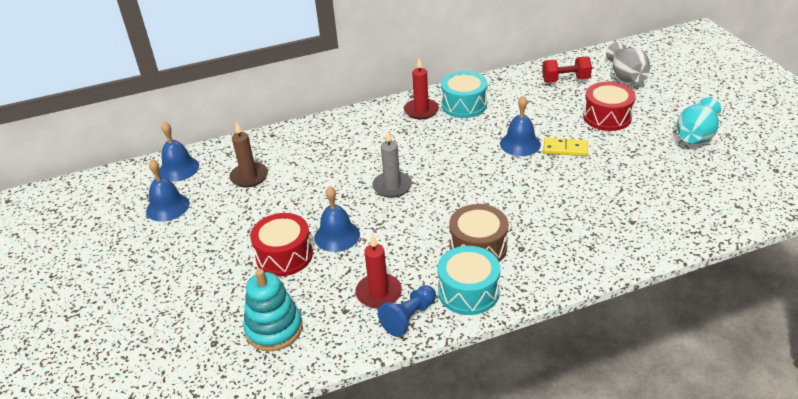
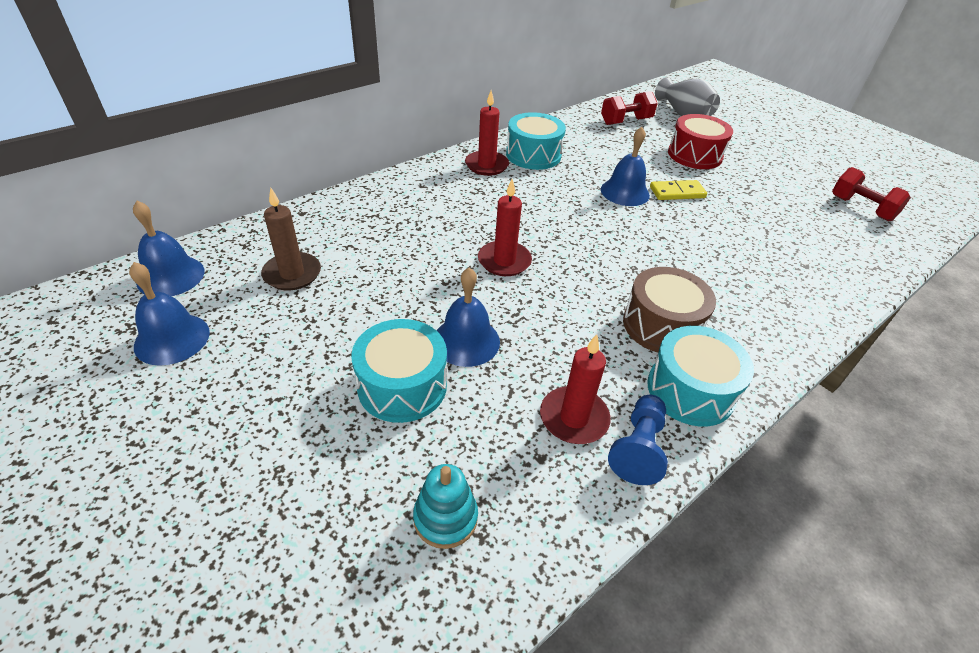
camera: 25 degrees left, 5 degrees up
(274, 329) = (445, 518): turquoise stacking toy -> turquoise stacking toy, size x0.66
(284, 255) = (402, 385): red drum -> turquoise drum
(392, 186) = (504, 261): grey candle -> red candle
(695, 135) = (793, 166): turquoise vase -> none
(730, 181) = (861, 208): none -> red dumbbell

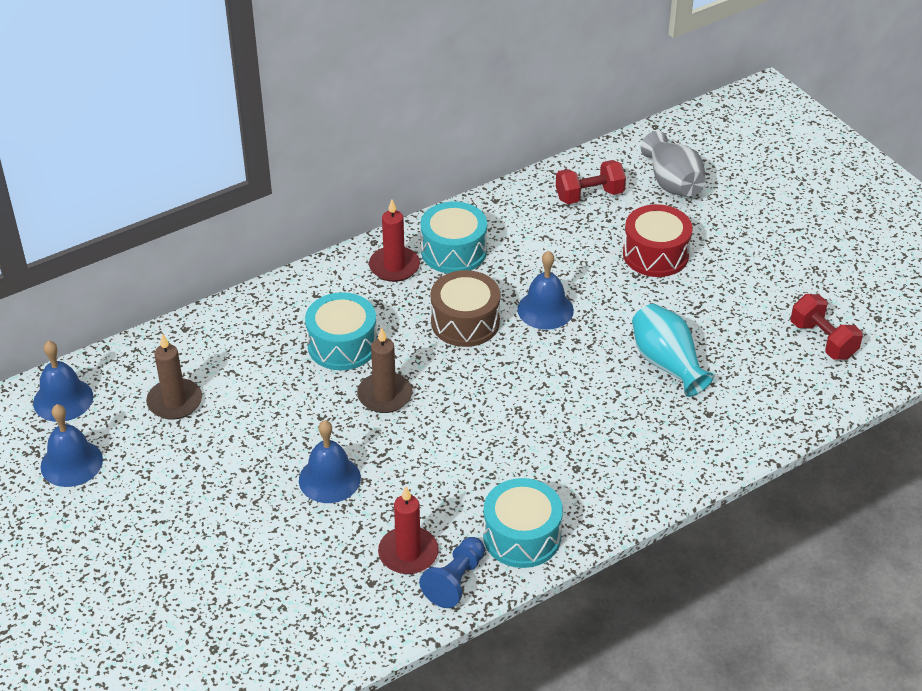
camera: 10 degrees right, 0 degrees up
(402, 385) = (266, 516): turquoise drum -> turquoise drum (342, 345)
(445, 518) = (286, 619): turquoise stacking toy -> none
(504, 261) = (385, 395): red candle -> brown candle
(661, 325) = (521, 473): brown drum -> brown drum (465, 322)
(677, 192) = (607, 311): yellow domino -> none
(747, 228) = (667, 364): none -> turquoise vase

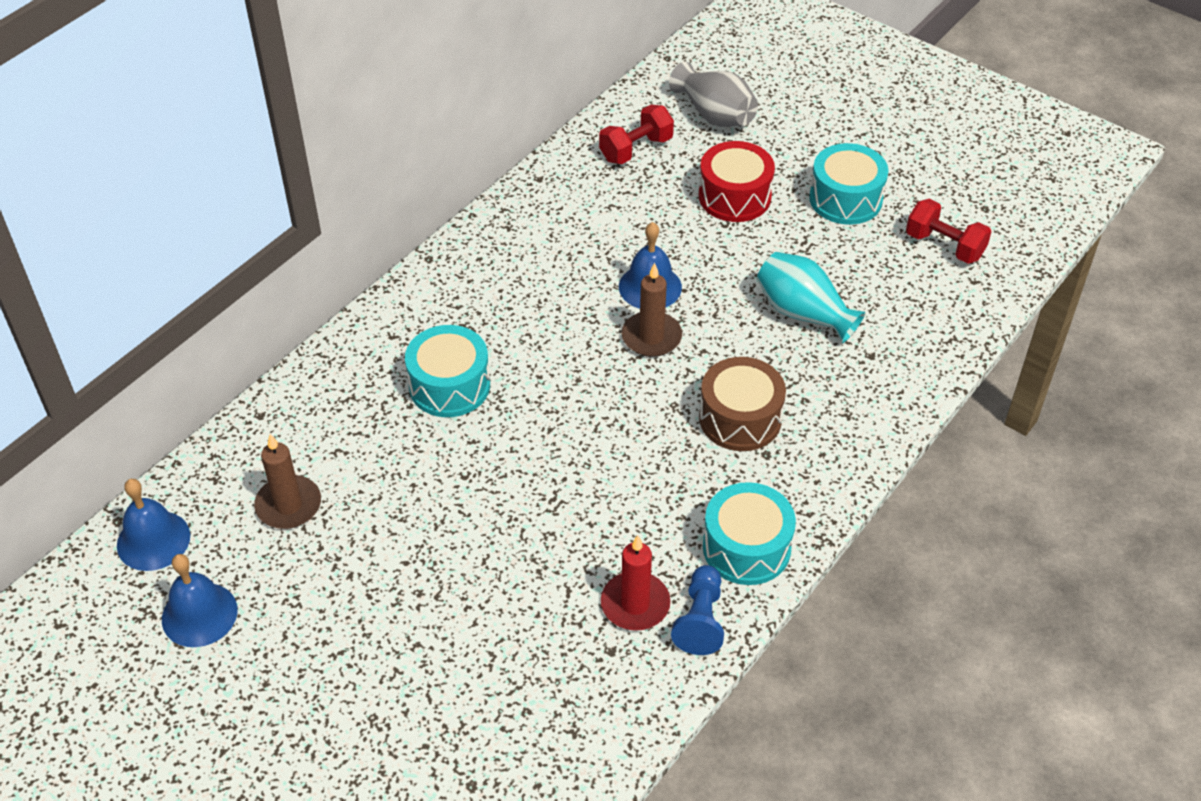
camera: 20 degrees left, 5 degrees up
(329, 479) = (508, 544): blue bell -> none
(385, 395) = (524, 430): brown candle -> brown candle (651, 337)
(394, 266) = (465, 281): red candle -> none
(454, 251) = (521, 247): turquoise drum -> turquoise drum (845, 199)
(465, 322) = (571, 323): brown drum -> brown drum (740, 418)

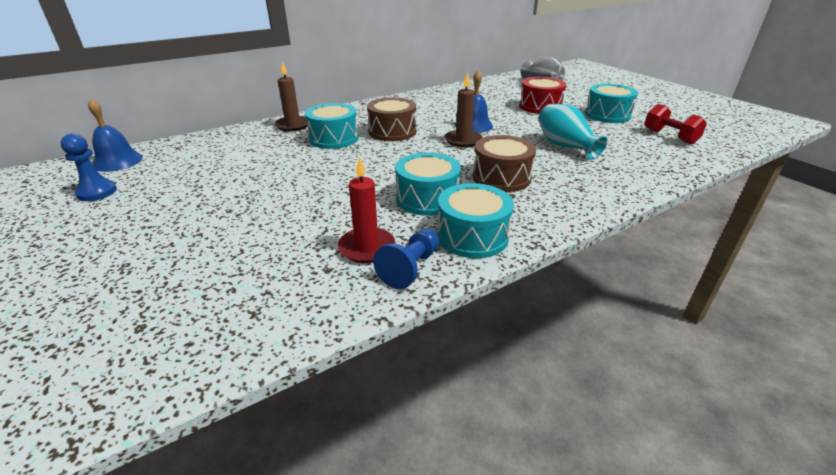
camera: 20 degrees right, 15 degrees down
(199, 614) = (97, 192): blue bell -> blue pawn
(288, 505) = (201, 162): brown candle -> brown candle (293, 125)
(531, 340) = (392, 131): none -> brown drum
(636, 149) = (493, 89): red dumbbell -> none
(663, 493) = (427, 198): none -> turquoise drum

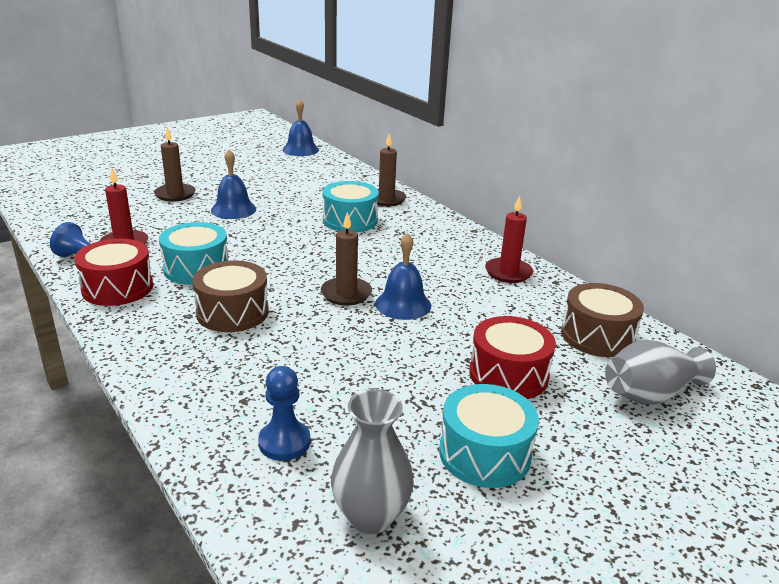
camera: 85 degrees right, 5 degrees down
(97, 192) = (247, 153): blue pawn -> blue pawn (284, 442)
(220, 230) = (175, 194): none -> brown candle
(287, 190) = (233, 209): none -> blue bell
(392, 131) = (373, 250): brown drum -> brown drum (597, 336)
(427, 99) = (508, 272): none -> red candle
(472, 236) = (117, 288): turquoise drum -> red drum
(565, 146) = (325, 374): turquoise vase -> none
(669, 137) = (370, 516): red dumbbell -> grey vase

